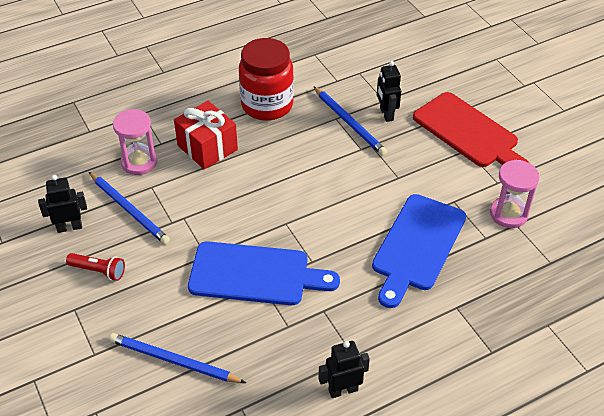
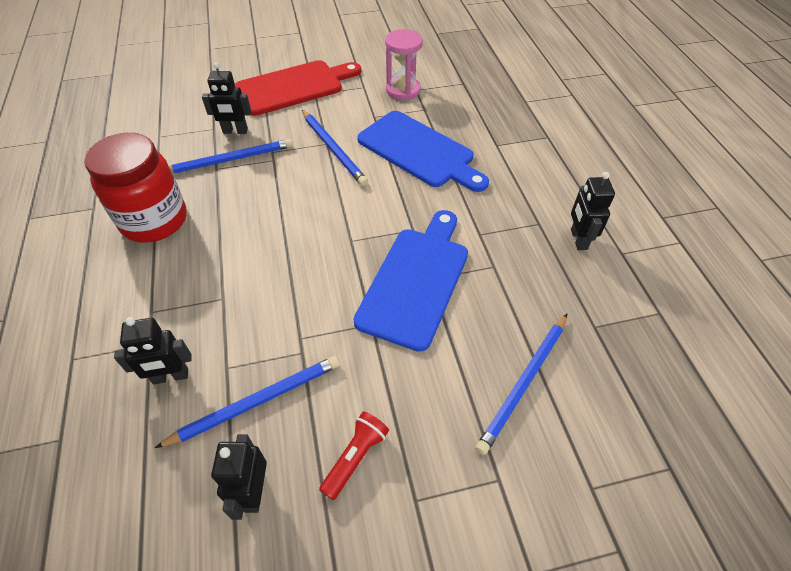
camera: 75 degrees left, 5 degrees up
(139, 162) = (170, 376): pink hourglass -> black robot
(207, 148) = (190, 292): red gift -> none
(392, 184) = (333, 149): none -> blue pencil

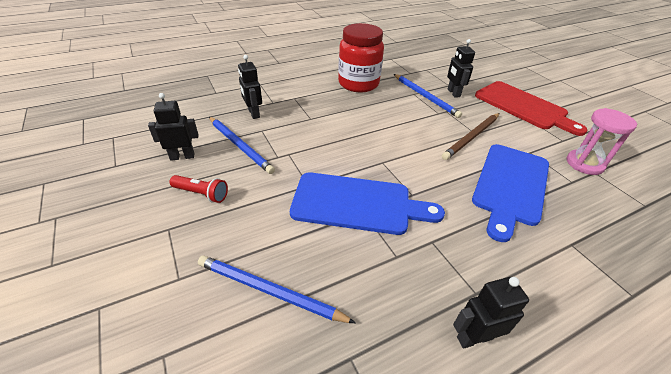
camera: 75 degrees right, 10 degrees down
(333, 149) = (471, 137): blue pencil -> brown pencil

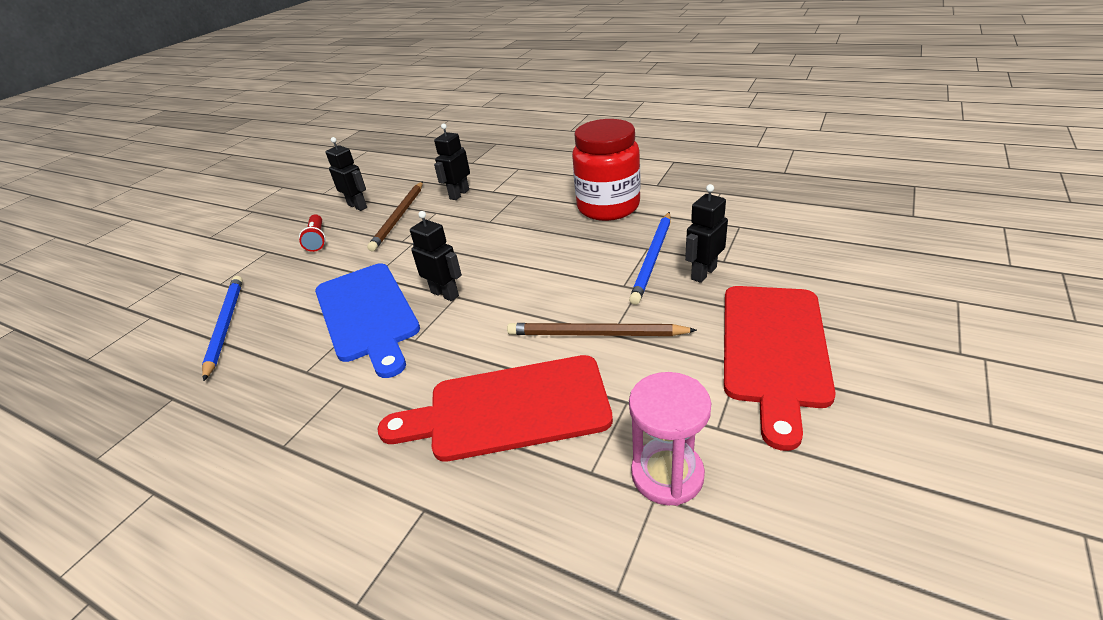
camera: 60 degrees right, 5 degrees down
(240, 146) = (399, 217): blue pencil -> brown pencil
(474, 337) = (220, 465): black robot -> black robot (445, 294)
(510, 186) = (509, 409): blue cutting board -> red cutting board

